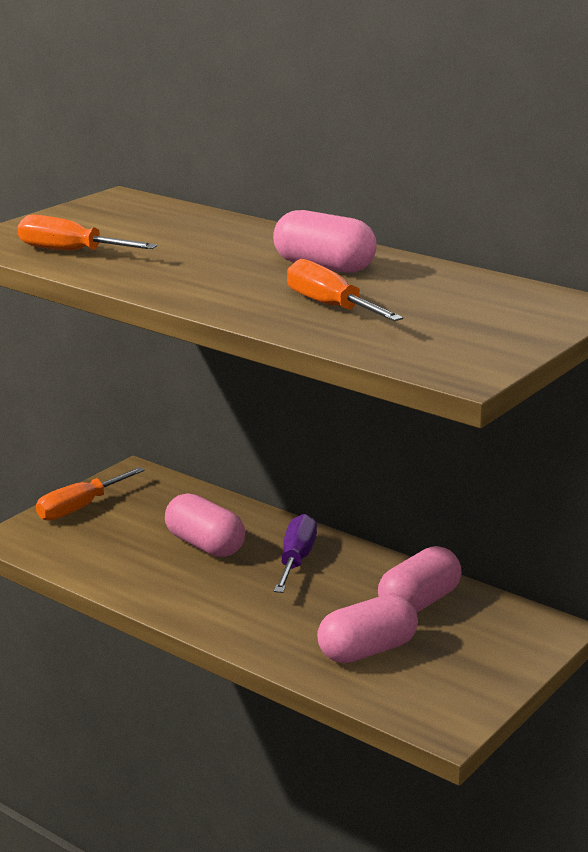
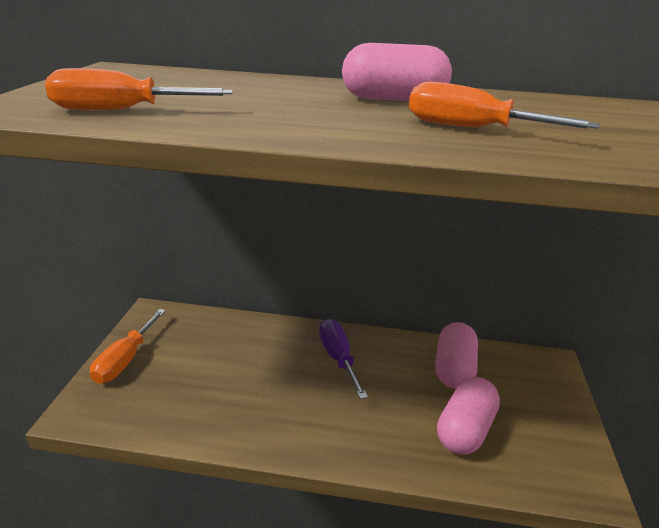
camera: 30 degrees left, 5 degrees up
(205, 545) = (258, 366): pink capsule -> none

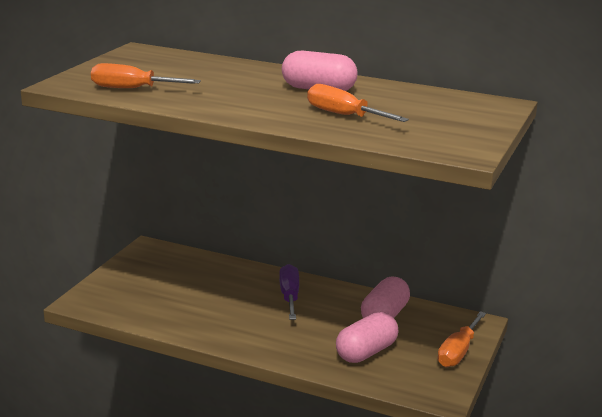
camera: 15 degrees right, 5 degrees down
(125, 360) = (120, 276): orange screwdriver -> orange screwdriver (458, 352)

